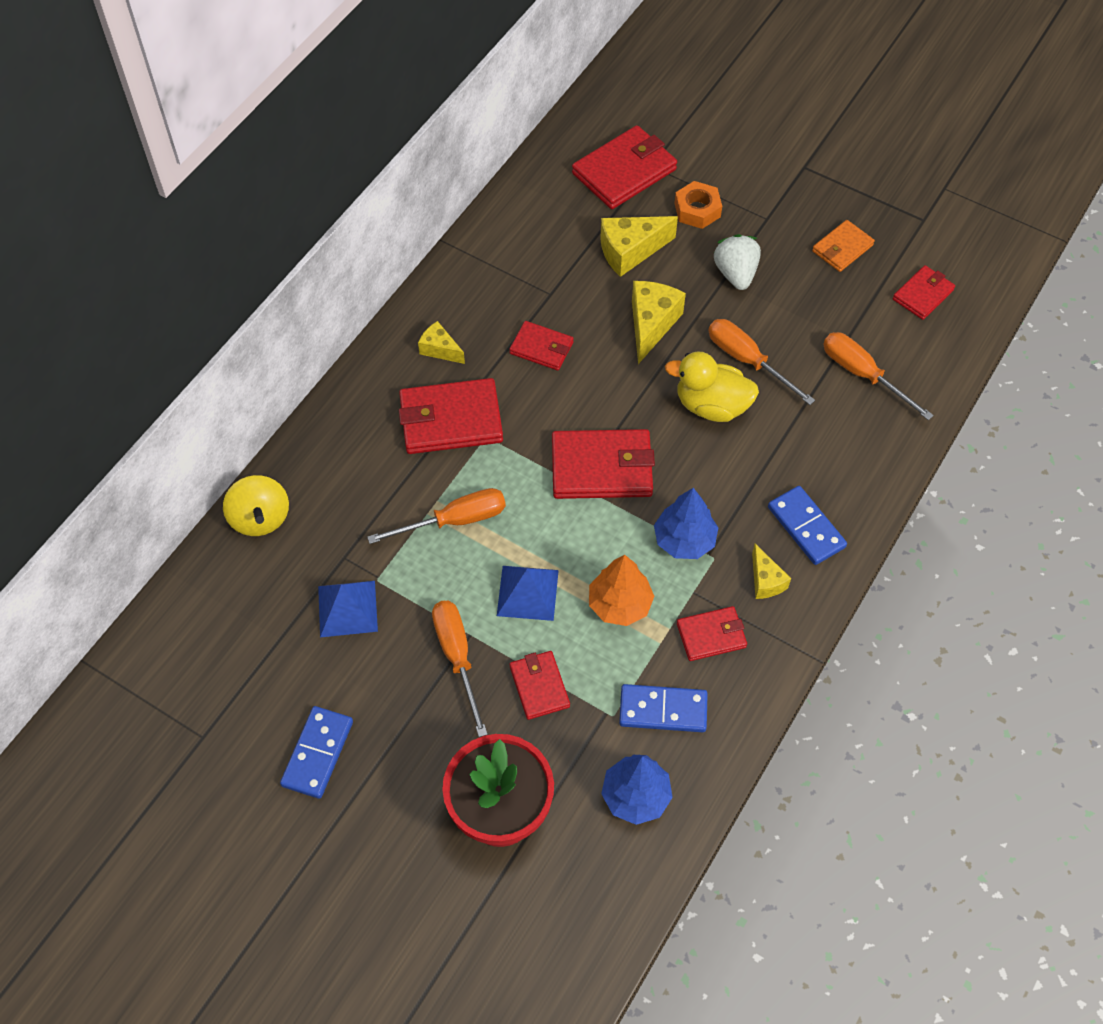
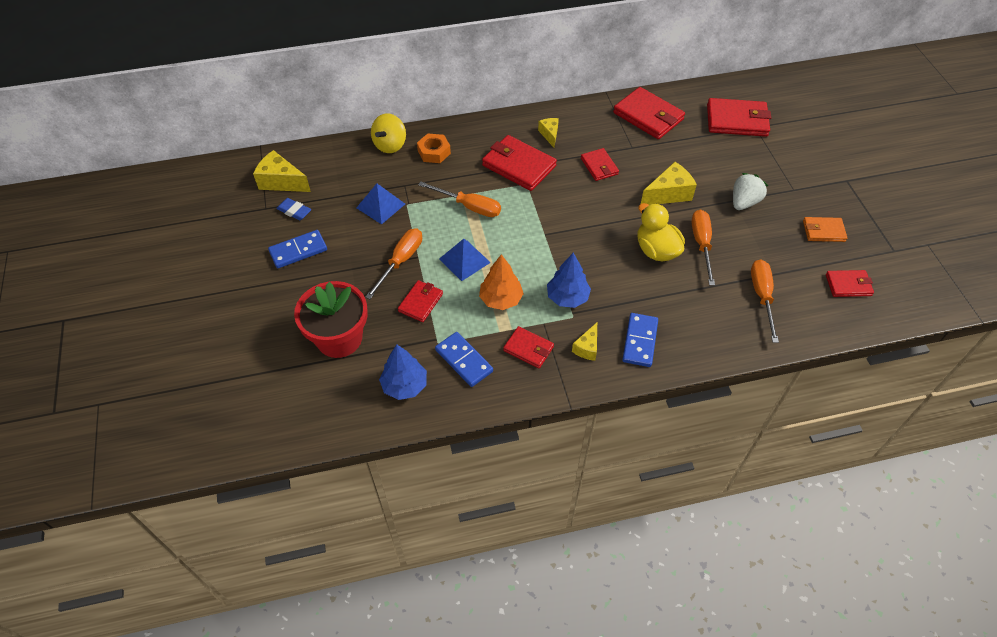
camera: 45 degrees right, 5 degrees down
(246, 708) = (294, 211): none -> blue eraser
(601, 468) = (565, 236): red wallet -> red wallet (648, 116)
(630, 251) = (697, 156): yellow cheese -> yellow cheese (281, 182)
(697, 210) = (757, 161): orange nut -> orange nut (434, 152)

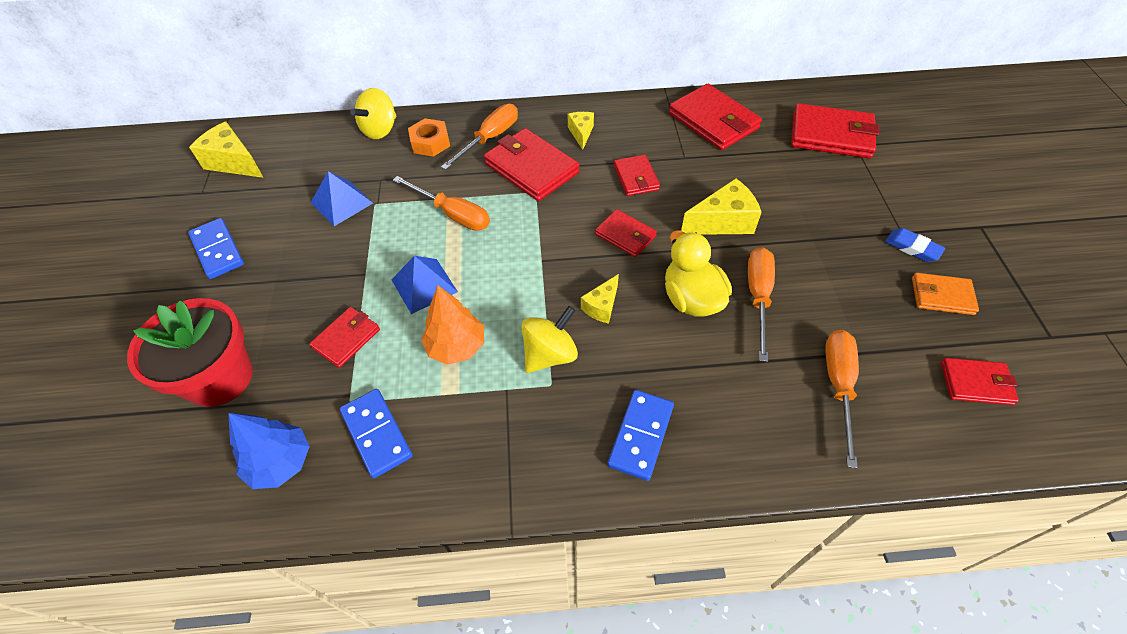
camera: 10 degrees right, 0 degrees up
(294, 211) = (234, 199): blue eraser -> blue eraser (912, 248)
(298, 251) = (217, 250): blue domino -> blue domino turned 75 degrees clockwise
(401, 261) = (340, 278): orange screwdriver -> orange screwdriver (490, 138)
(528, 349) = (474, 427): red wallet -> red wallet (625, 235)
(567, 297) = (550, 354): blue tree -> yellow spinning top
(587, 348) = (560, 436): yellow cheese -> yellow cheese (601, 306)
(744, 202) = (828, 243): white strawberry -> none

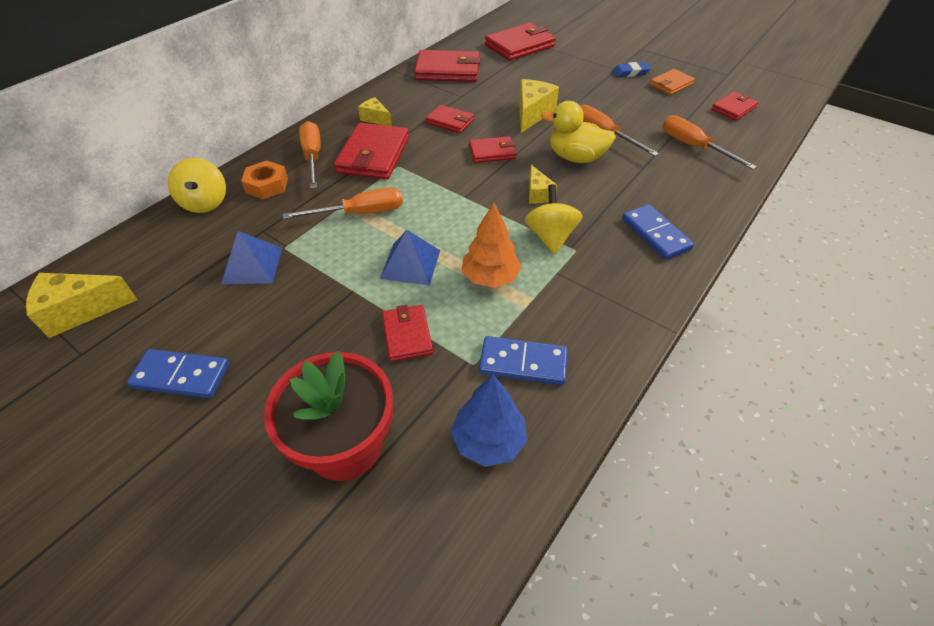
camera: 50 degrees left, 5 degrees down
(531, 168) = (373, 155): red wallet -> red wallet turned 75 degrees counterclockwise

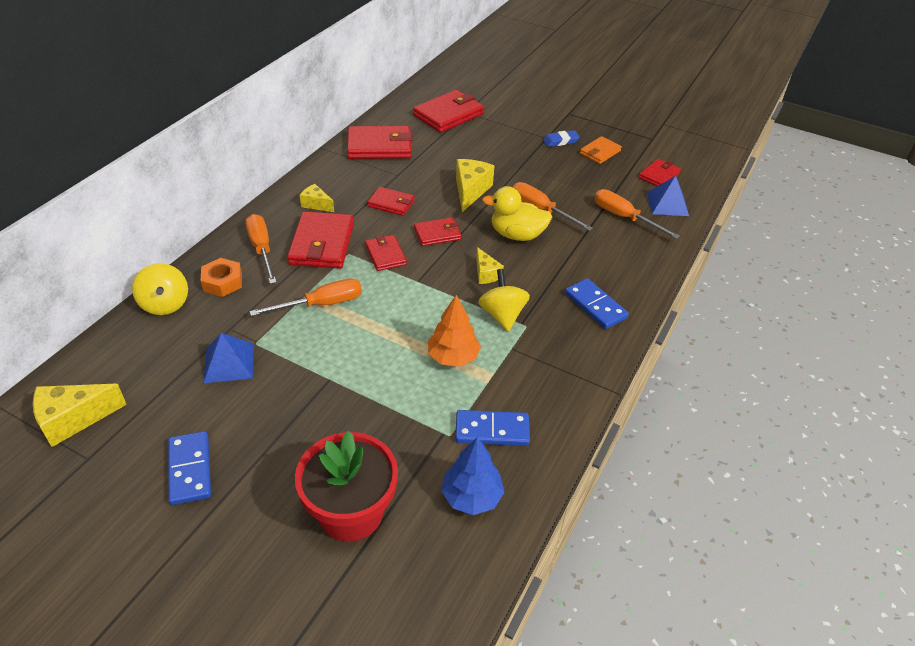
camera: 10 degrees left, 5 degrees down
(181, 376) = (190, 469): blue domino -> blue domino turned 75 degrees clockwise
(407, 335) = (387, 415): red wallet -> red wallet (385, 255)
(410, 264) = (378, 350): blue pyramid -> blue pyramid (667, 204)

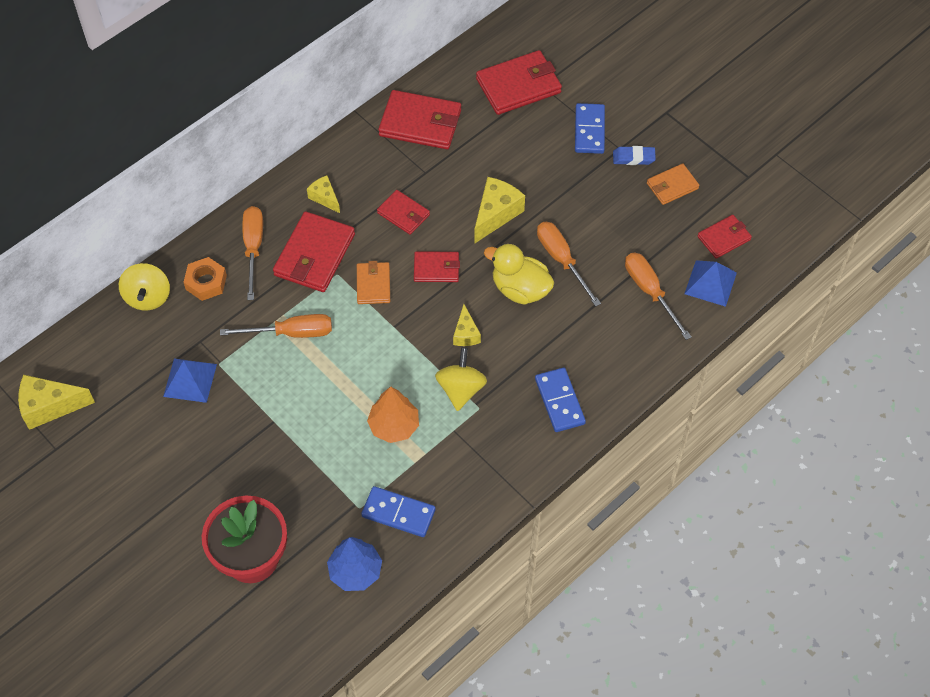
camera: 20 degrees right, 15 degrees up
(190, 469) = (133, 481): blue domino -> blue domino (589, 130)
(385, 255) = (373, 285): red wallet -> orange wallet

